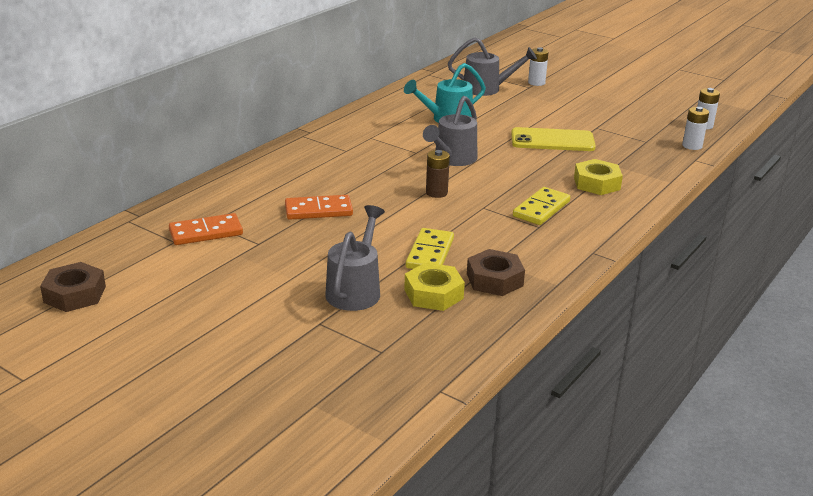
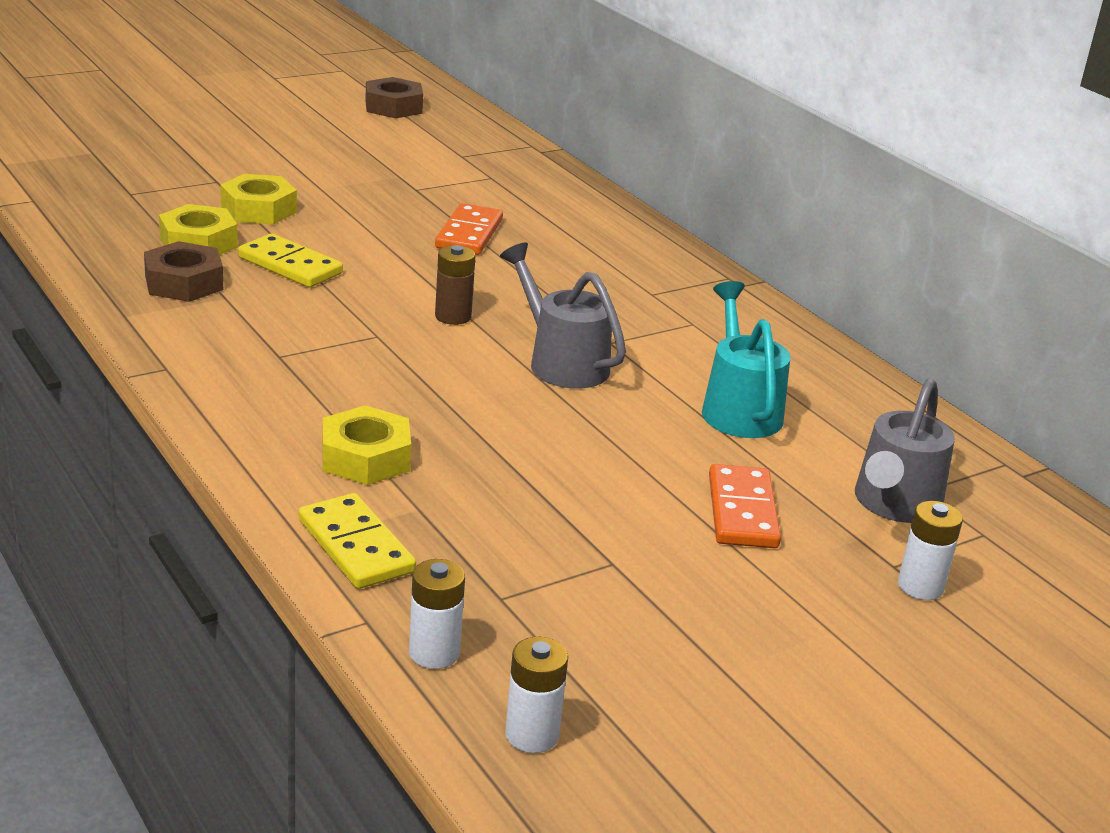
camera: 110 degrees right, 0 degrees up
(206, 232) = (468, 171): orange domino -> orange domino (742, 511)
(356, 289) = (258, 209): grey watering can -> yellow nut
(541, 209) = (328, 376): yellow domino -> yellow domino (356, 546)
(552, 140) = (576, 482): yellow phone -> none

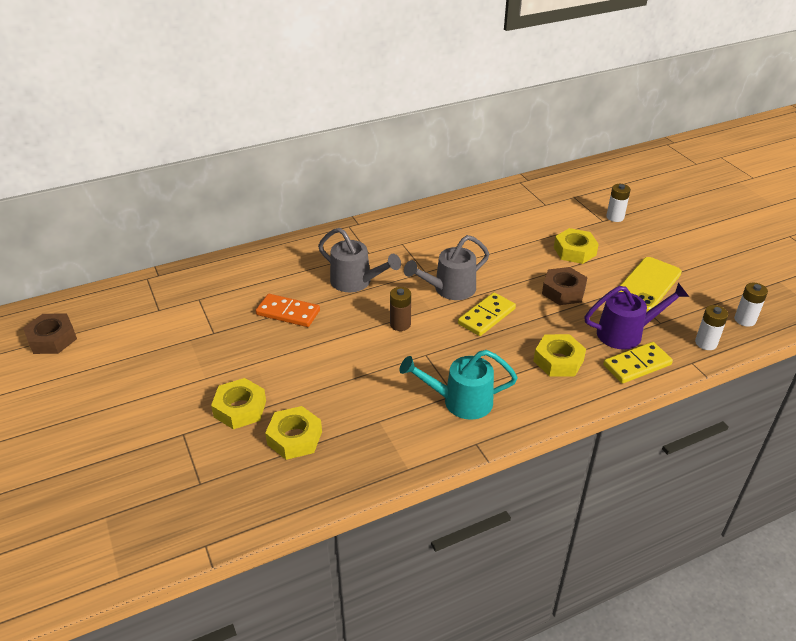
camera: 80 degrees left, 10 degrees up
(184, 283) = (358, 442): brown nut -> brown nut (563, 291)
(290, 265) = (332, 391): yellow domino -> yellow domino (486, 316)
(457, 546) = (626, 333): none -> purple watering can
(642, 599) = (647, 284): none -> yellow phone
(738, 408) = (487, 241): turquoise watering can -> turquoise watering can (459, 401)
(742, 511) = (574, 251): orange domino -> yellow nut
(894, 505) = (559, 213): grey watering can -> grey watering can (356, 282)

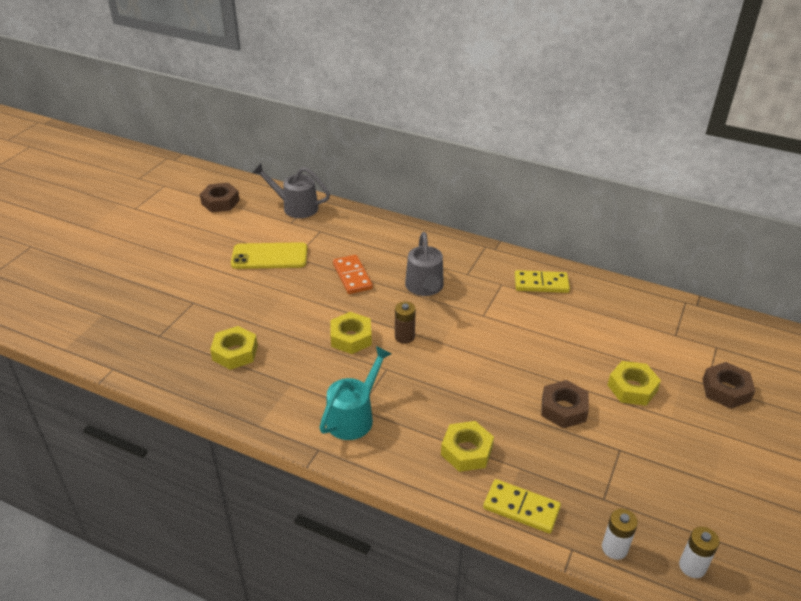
camera: 50 degrees right, 0 degrees up
(240, 409) = (237, 312): yellow nut -> yellow nut (351, 338)
(449, 289) = (478, 340): grey watering can -> grey watering can (295, 207)
(459, 401) = (354, 416): turquoise watering can -> turquoise watering can turned 75 degrees clockwise
(486, 316) = (471, 378): yellow domino -> yellow domino (541, 284)
(615, 217) = (726, 390): white battery -> brown nut
(626, 333) = (558, 480): purple watering can -> none
(647, 284) = (650, 463): yellow phone -> yellow phone (269, 256)

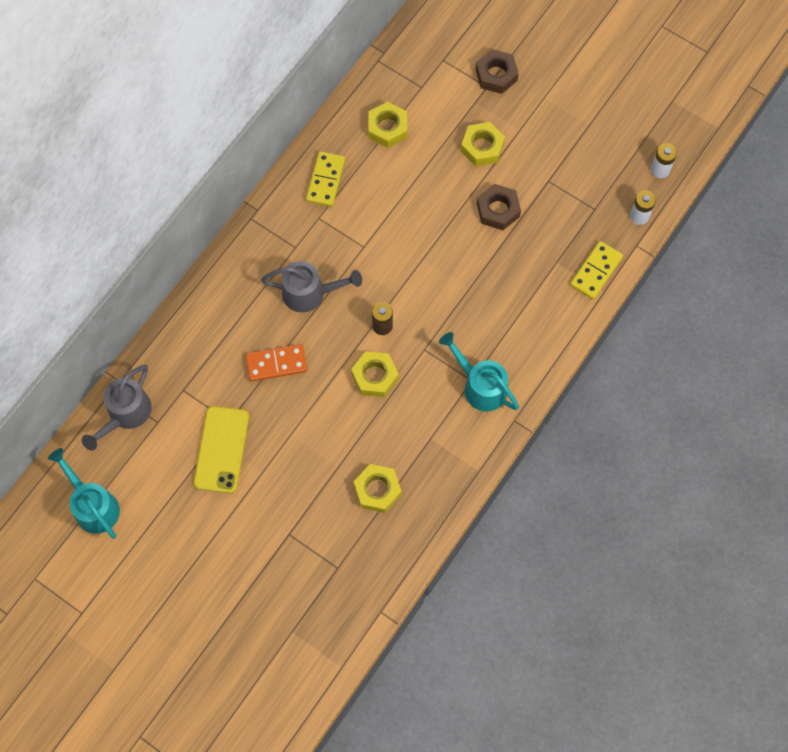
camera: 80 degrees left, 30 degrees up
(220, 202) = (93, 505): brown nut -> turquoise watering can
(466, 451) = (533, 299): yellow nut -> yellow nut (387, 128)

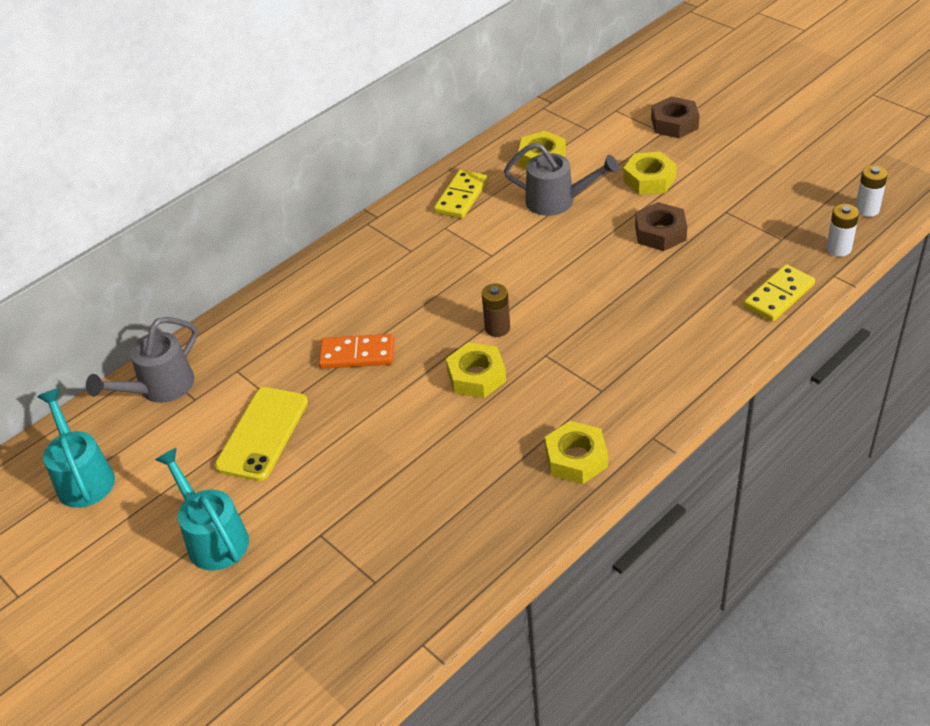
camera: 15 degrees right, 25 degrees down
(310, 293) = (417, 292): grey watering can -> grey watering can (558, 201)
(377, 490) = (452, 497): yellow nut -> yellow nut (576, 458)
(479, 385) = (611, 397): turquoise watering can -> turquoise watering can (212, 537)

